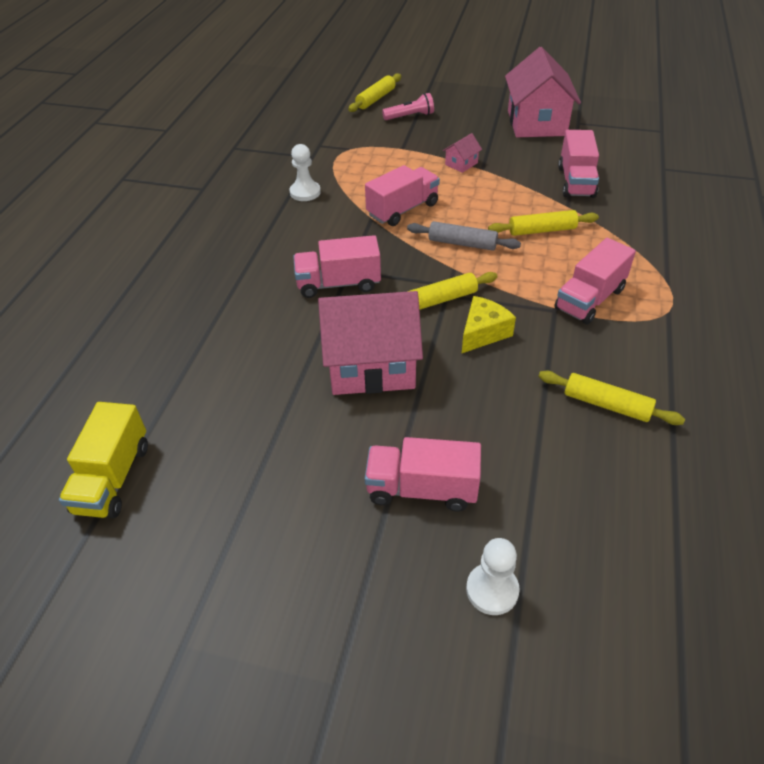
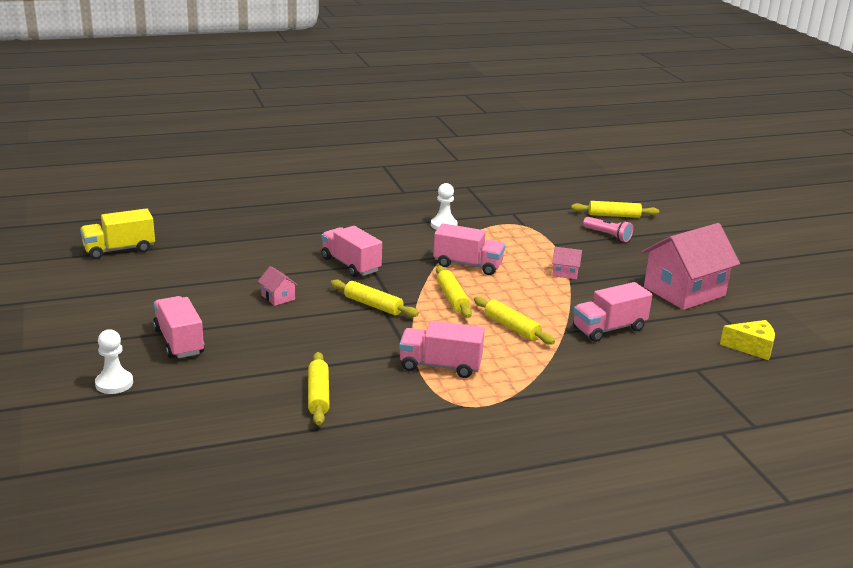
camera: 55 degrees right, 20 degrees down
(371, 365) = (278, 297): pink house -> pink house, size x0.41
(462, 243) = (452, 298): grey rolling pin -> yellow rolling pin
(483, 333) = (352, 330): yellow cheese -> yellow cheese (752, 347)

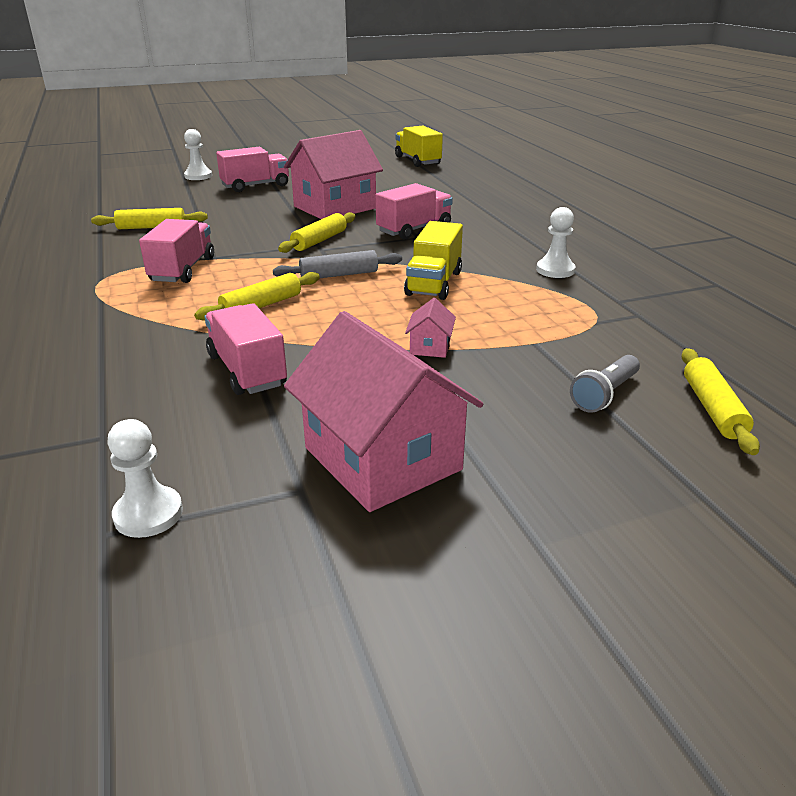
camera: 90 degrees right, 5 degrees up
(278, 297) = (335, 207): pink house -> pink house, size x2.42
(452, 298) = (339, 275): yellow rolling pin -> grey rolling pin
(468, 265) = (434, 283): pink truck -> yellow truck
(607, 235) = (604, 394): pink flashlight -> grey flashlight
(752, 347) = (148, 514): yellow cheese -> white pawn

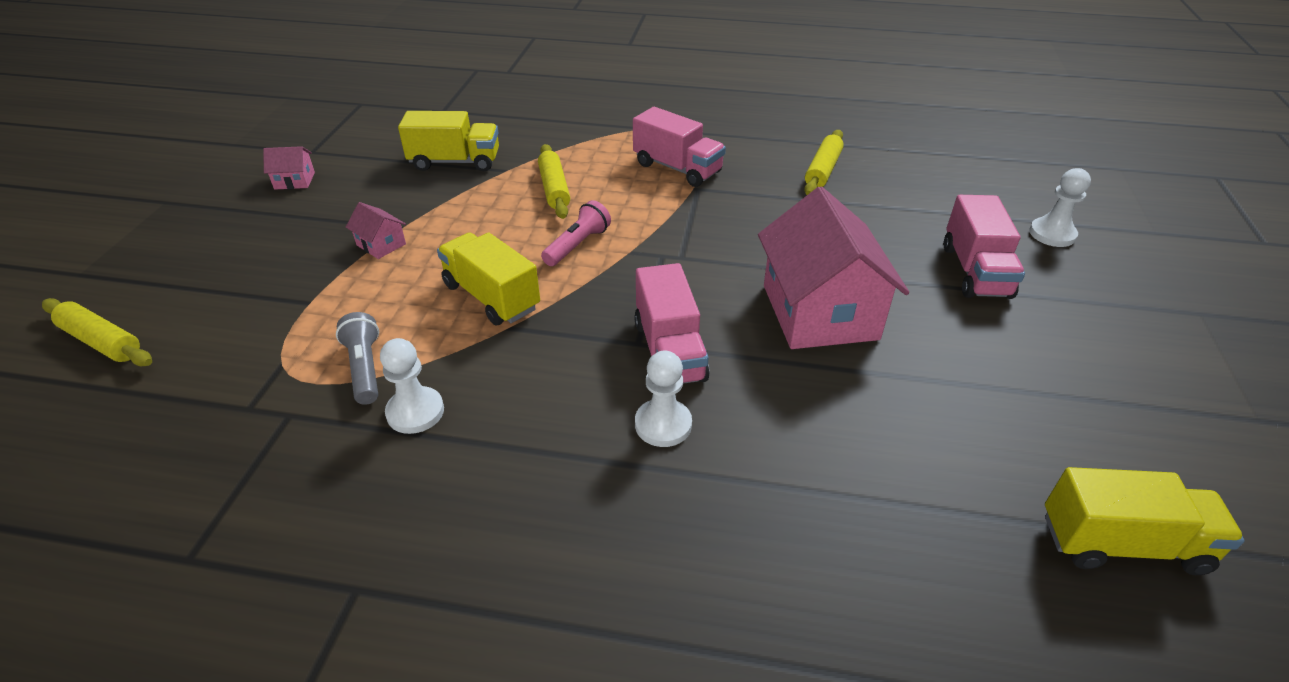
camera: 120 degrees right, 10 degrees up
(148, 514) = (358, 114): white pawn -> white pawn (663, 424)
(247, 370) = (455, 162): pink truck -> yellow truck
(319, 240) = (691, 261): yellow rolling pin -> none
(339, 275) = (577, 245): grey rolling pin -> pink flashlight
(382, 459) = (294, 181): pink house -> pink house, size x0.41
(604, 394) = (202, 297): grey flashlight -> grey flashlight (365, 368)

